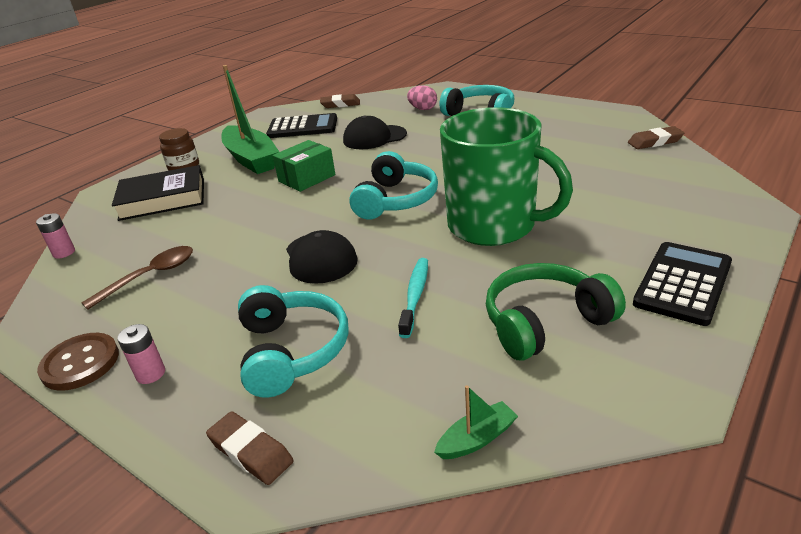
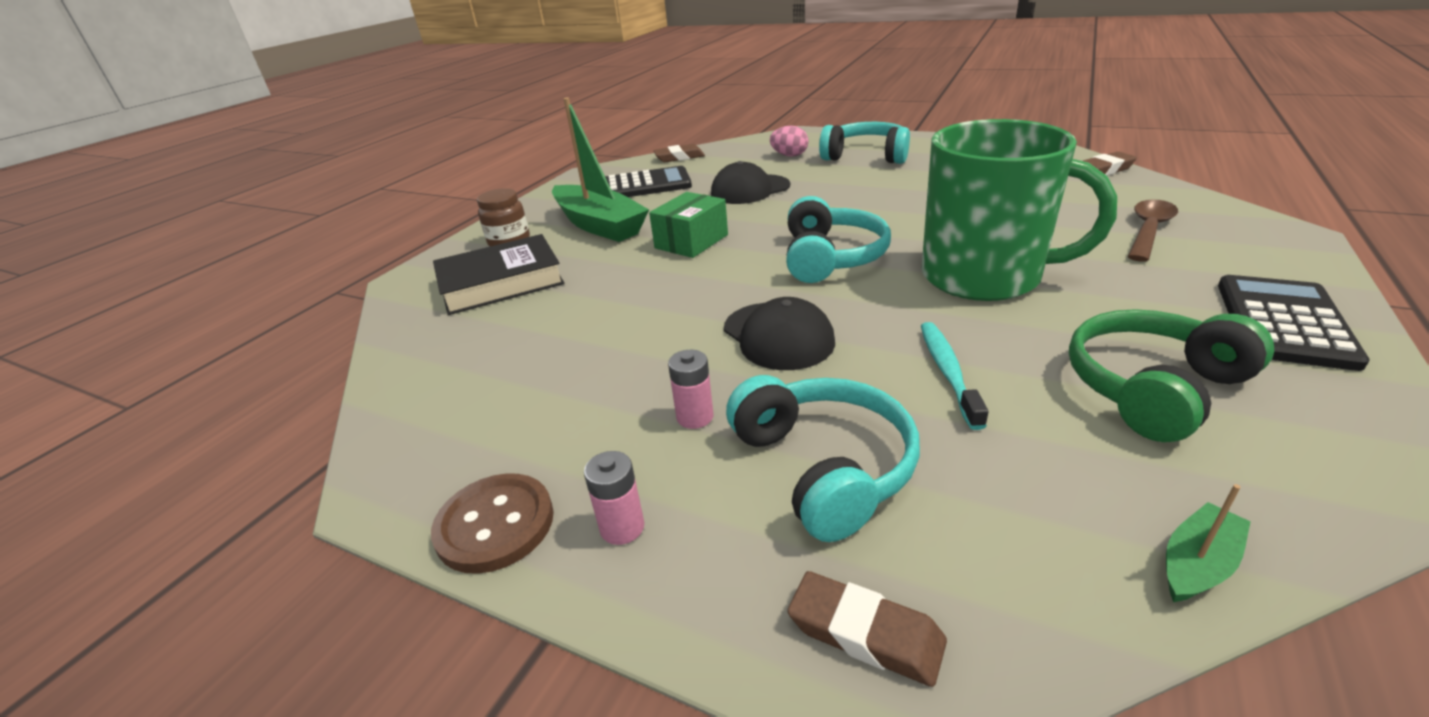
camera: 10 degrees left, 0 degrees up
(64, 252) = (385, 365): pink battery -> pink battery (695, 417)
(150, 276) = (539, 384): brown spoon -> brown spoon (1148, 230)

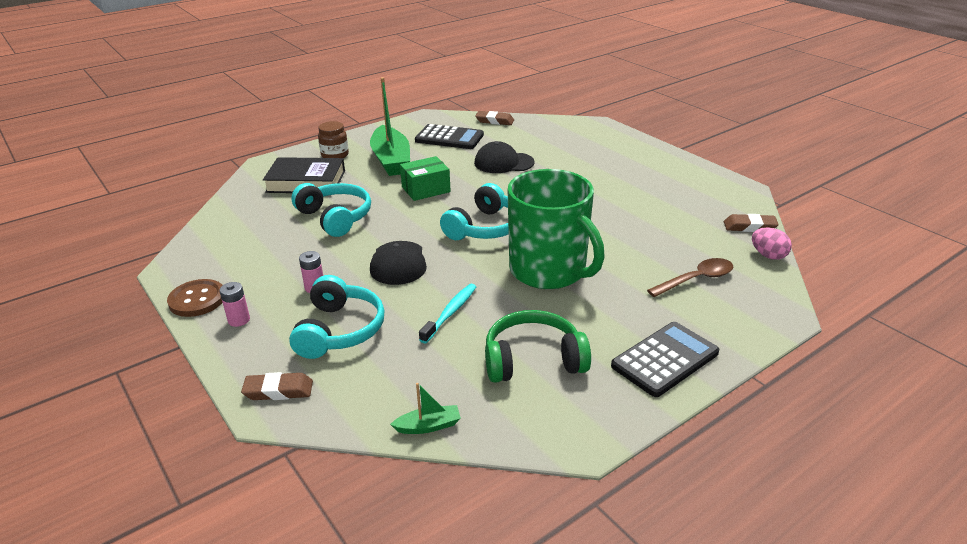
camera: 25 degrees right, 0 degrees up
(789, 155) = (564, 142): pink egg -> pink egg (768, 255)
(865, 633) = (278, 391): brown eraser -> brown eraser turned 60 degrees counterclockwise
(866, 156) = (612, 160): turquoise headphones -> turquoise headphones (335, 217)

